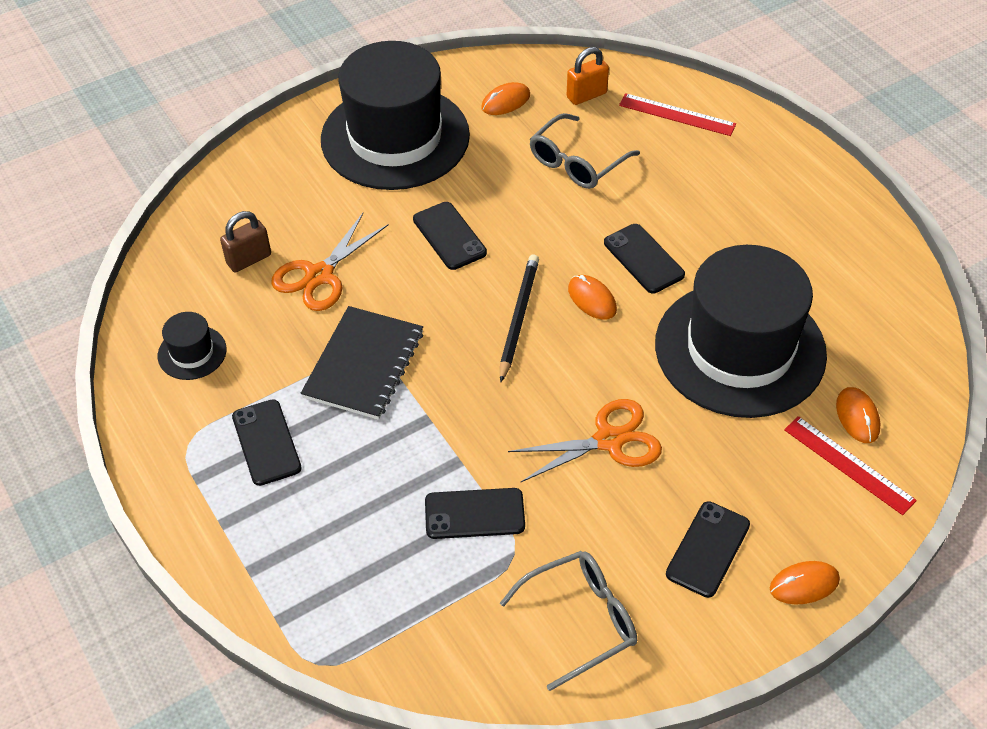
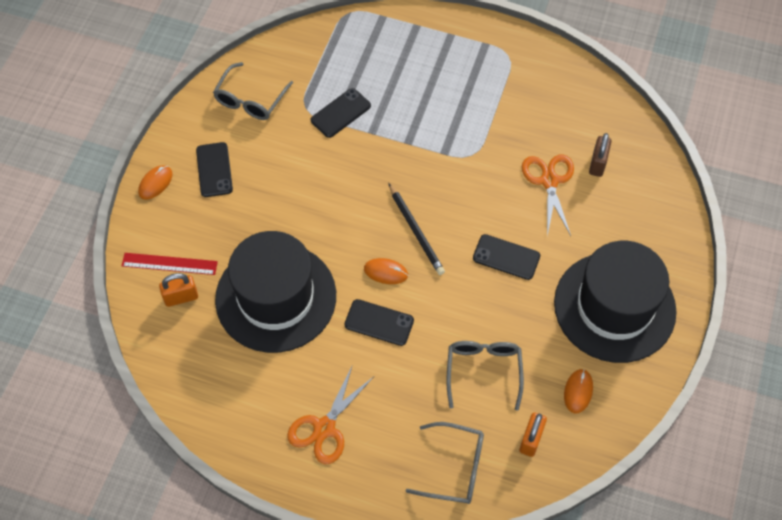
camera: 140 degrees right, 10 degrees up
(192, 353) = (561, 96): black hat -> none
(266, 442) = (473, 80): black phone -> none
(364, 365) = (469, 148): black notebook -> none
(609, 440) = (306, 193): orange scissors -> orange scissors (324, 428)
(677, 114) = (454, 468): red ruler -> grey glasses
(857, 417) = (181, 297): orange mouse -> orange padlock

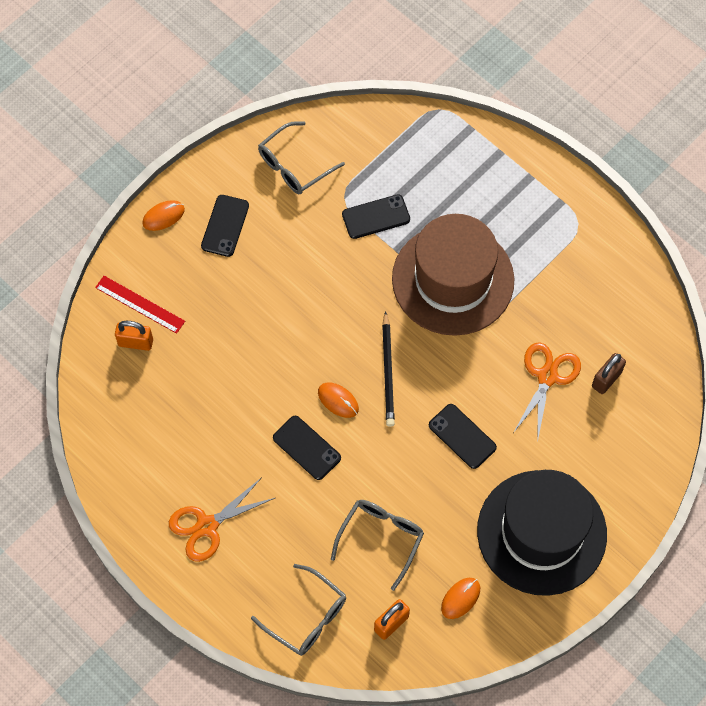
camera: 25 degrees right, 5 degrees up
(276, 297) = (222, 380): black hat -> none
(431, 137) = (453, 279): none -> brown hat

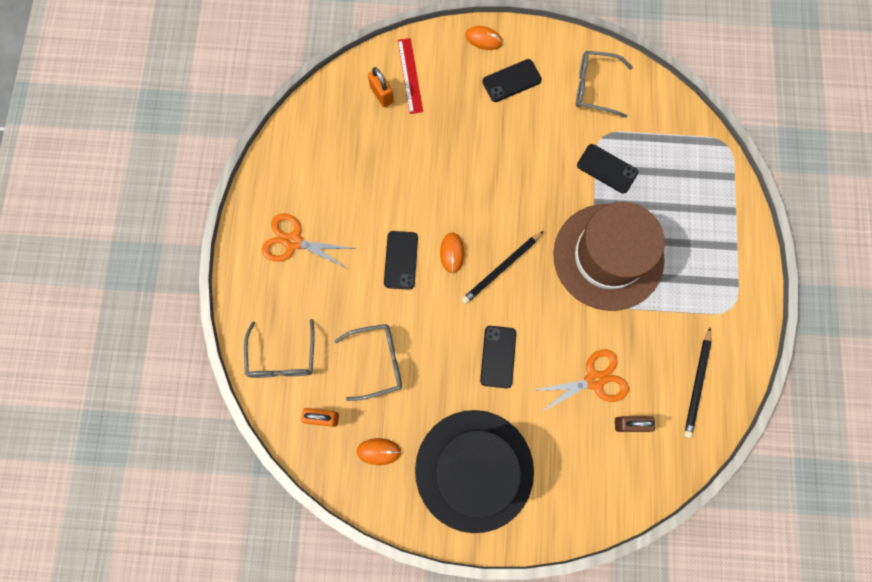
camera: 50 degrees right, 10 degrees up
(617, 301) = (697, 384): none -> black pencil

